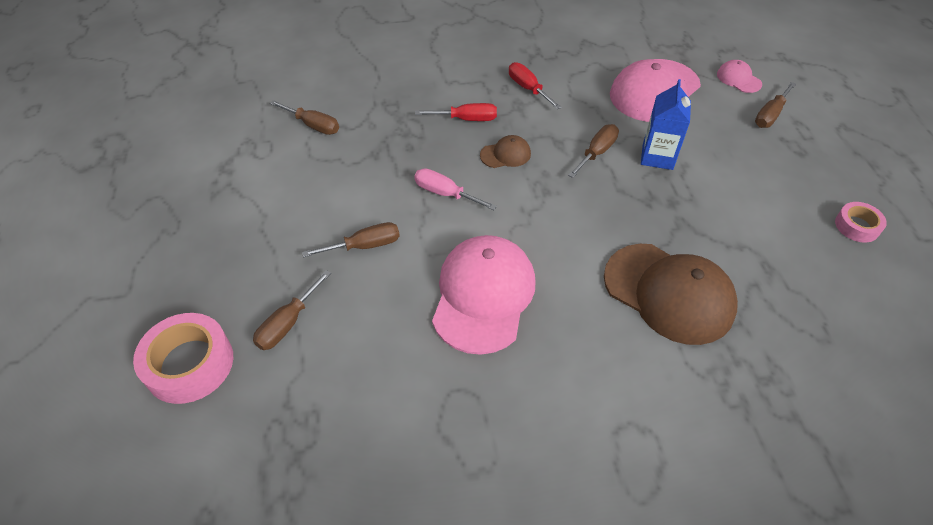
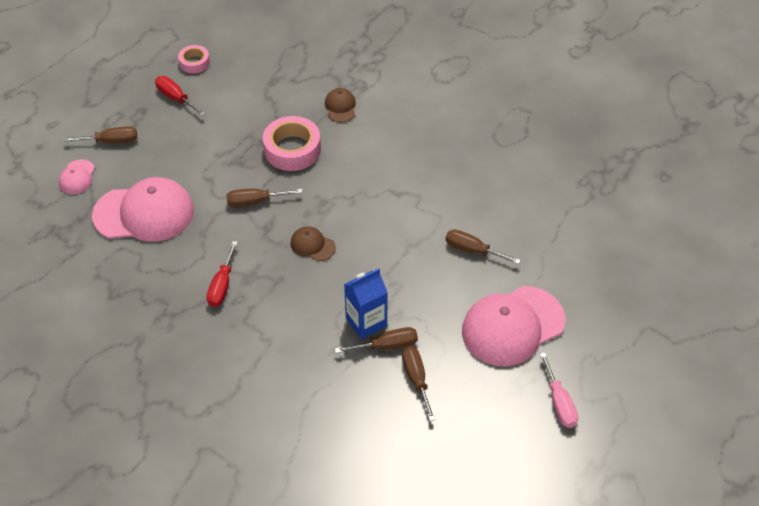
camera: 135 degrees left, 0 degrees up
(189, 364) = (631, 253): pink tape -> pink tape (292, 149)
(288, 323) = (559, 236): brown screwdriver -> brown screwdriver (387, 346)
(445, 193) = (386, 247): pink screwdriver -> pink screwdriver (559, 403)
(466, 119) = (301, 294): red screwdriver -> red screwdriver (176, 98)
(483, 295) = (436, 174): pink cap -> pink cap (512, 326)
(657, 156) = (224, 171): blue carton -> blue carton (366, 322)
(669, 293) = (340, 107): brown cap -> brown cap, size x0.46

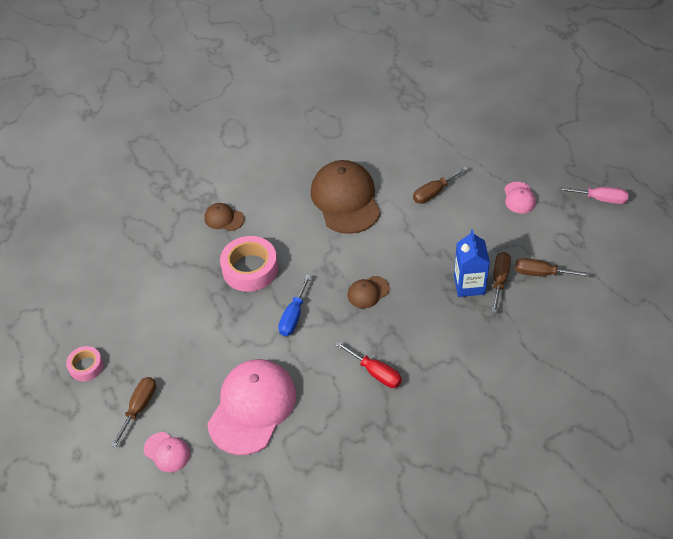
camera: 60 degrees left, 0 degrees up
(176, 98) = (121, 335): red screwdriver -> none
(194, 62) = (85, 306): pink tape -> pink tape (86, 366)
(255, 201) = (293, 316): brown screwdriver -> blue screwdriver
(419, 184) = (345, 199): none -> brown cap
(512, 326) = (519, 198): pink cap -> pink cap, size x0.46

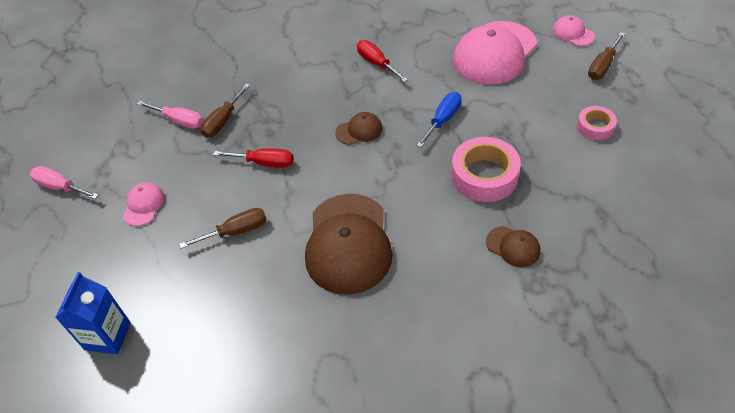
camera: 165 degrees left, 0 degrees up
(86, 366) = (666, 106): pink tape -> pink tape (595, 127)
(439, 248) = (264, 163): none -> red screwdriver
(469, 285) = (255, 121): blue carton -> blue carton (107, 336)
(541, 273) = (179, 121): brown screwdriver -> pink screwdriver

